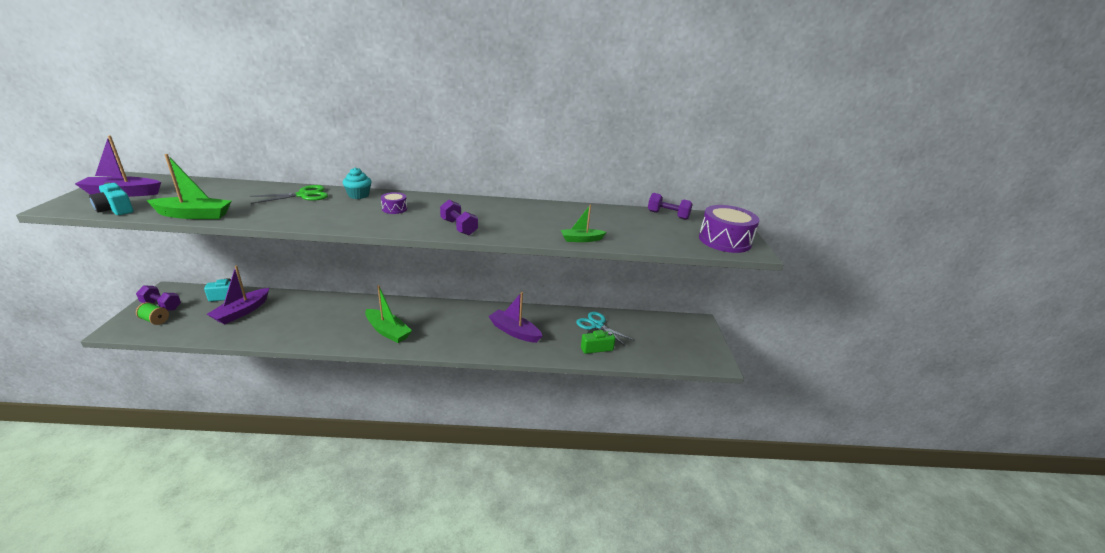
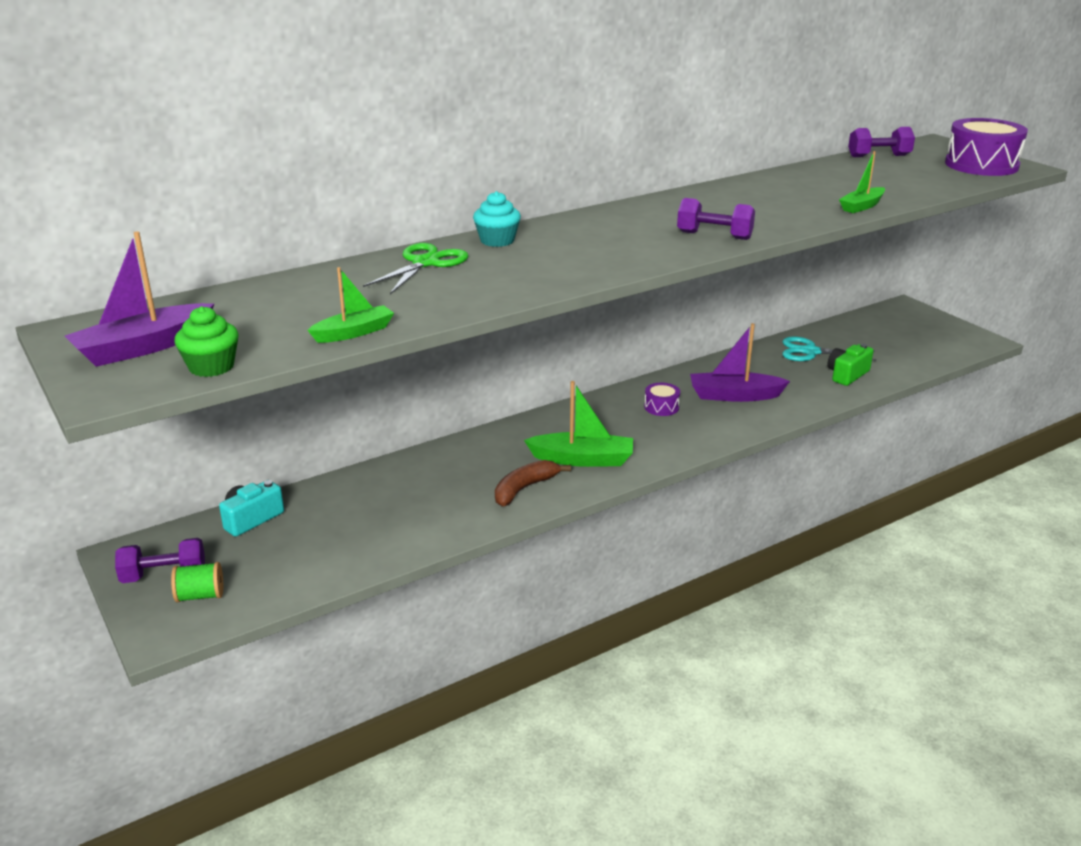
camera: 30 degrees left, 0 degrees up
(115, 209) = (211, 367): turquoise camera -> green cupcake
(194, 215) = (354, 332): green boat -> green boat, size x0.63
(242, 312) = (322, 526): purple boat -> none
(339, 333) = (524, 489): none -> brown banana
(394, 209) = (587, 241): purple drum -> purple drum (661, 407)

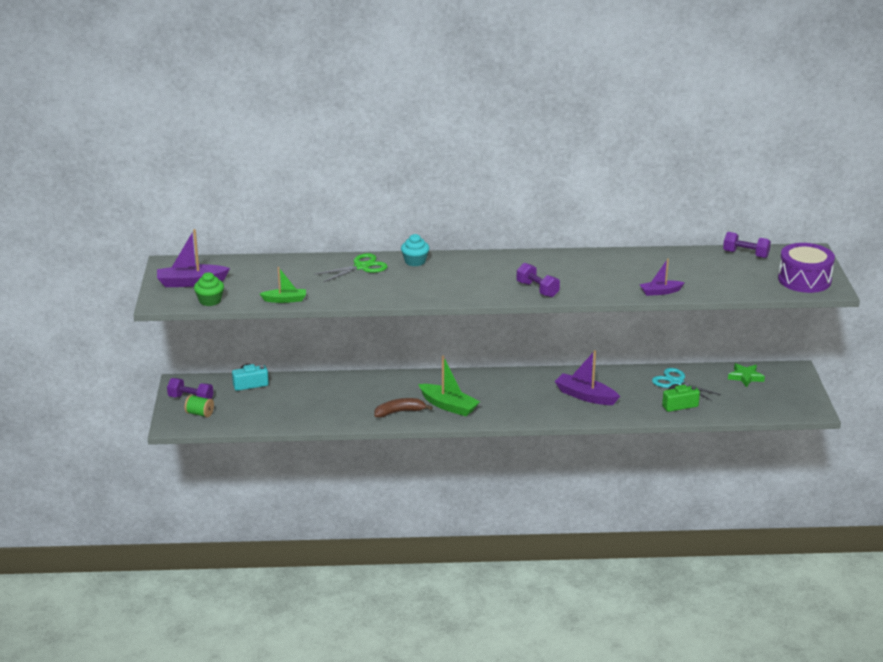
camera: 30 degrees right, 0 degrees up
(661, 407) = (531, 389): purple drum -> none
(862, 206) = (660, 292): green boat -> purple boat
(870, 327) = (745, 377): none -> green star

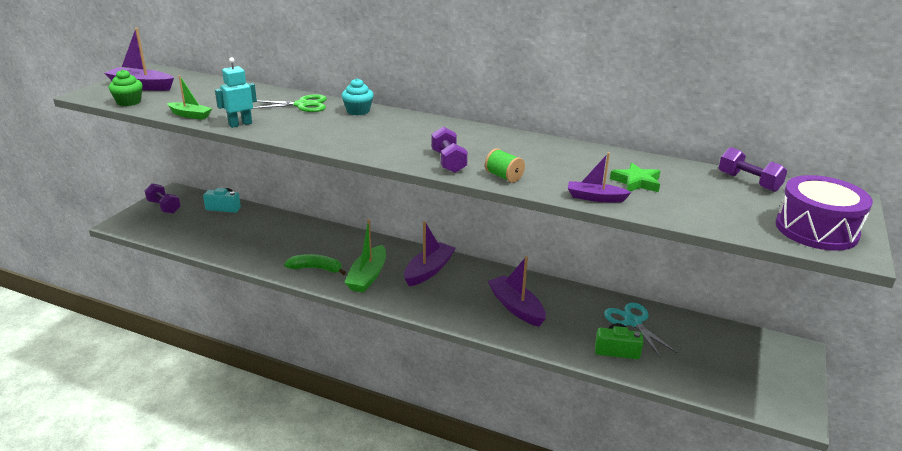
camera: 25 degrees right, 0 degrees up
(199, 414) = (153, 221): green spool -> green spool (503, 177)
(339, 297) = (240, 124): none -> turquoise robot
(399, 412) = (316, 269): brown banana -> green banana
(448, 406) = (368, 276): green boat -> green boat turned 45 degrees clockwise
(492, 387) = (428, 270): none -> purple boat
(745, 377) = (724, 340): green star -> green star (636, 182)

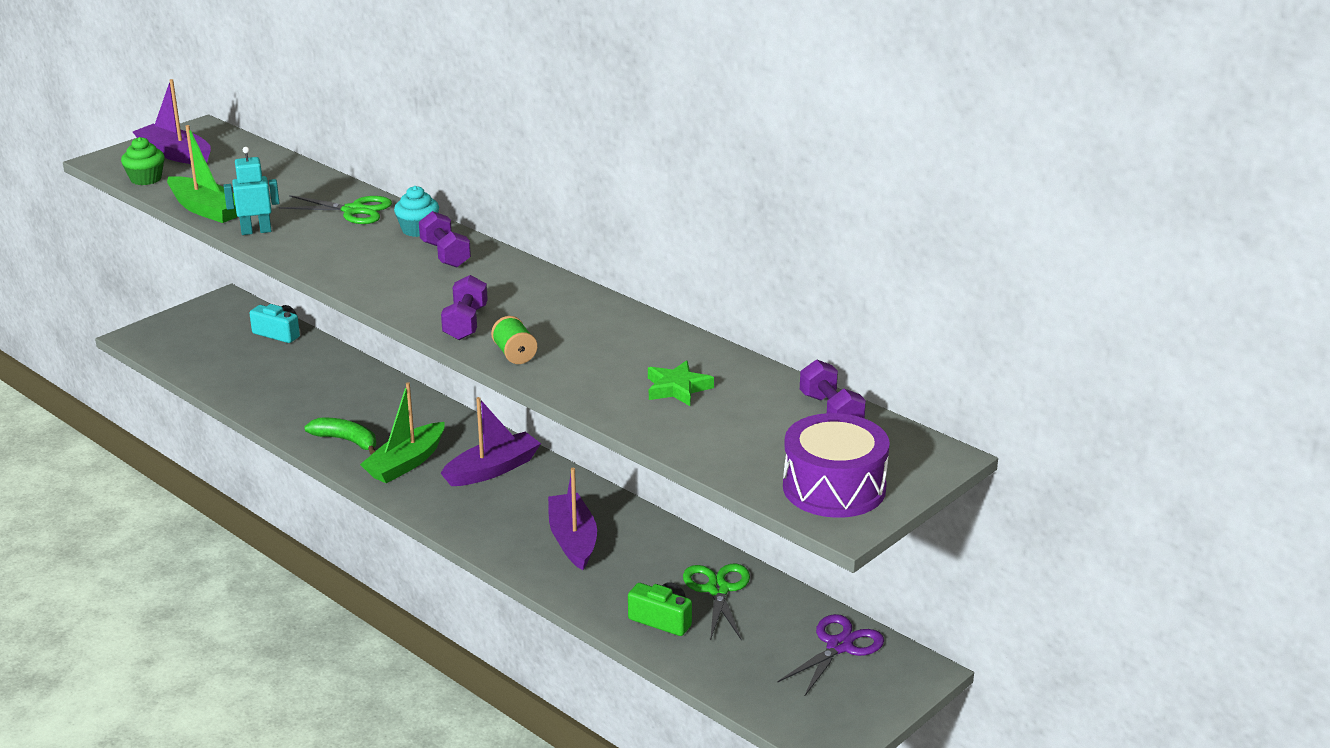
camera: 20 degrees right, 0 degrees up
(164, 207) = (201, 320): purple dumbbell -> purple dumbbell (445, 254)
(190, 115) = (206, 209): green boat -> green boat, size x1.60
(595, 198) = (599, 400): purple boat -> none
(633, 322) = (718, 590): turquoise scissors -> green scissors
(737, 344) = (839, 646): none -> purple scissors

